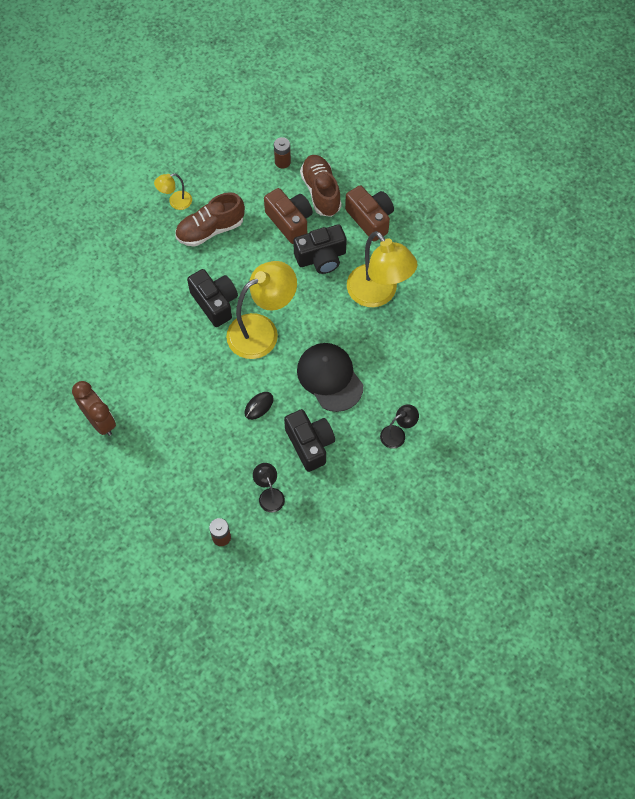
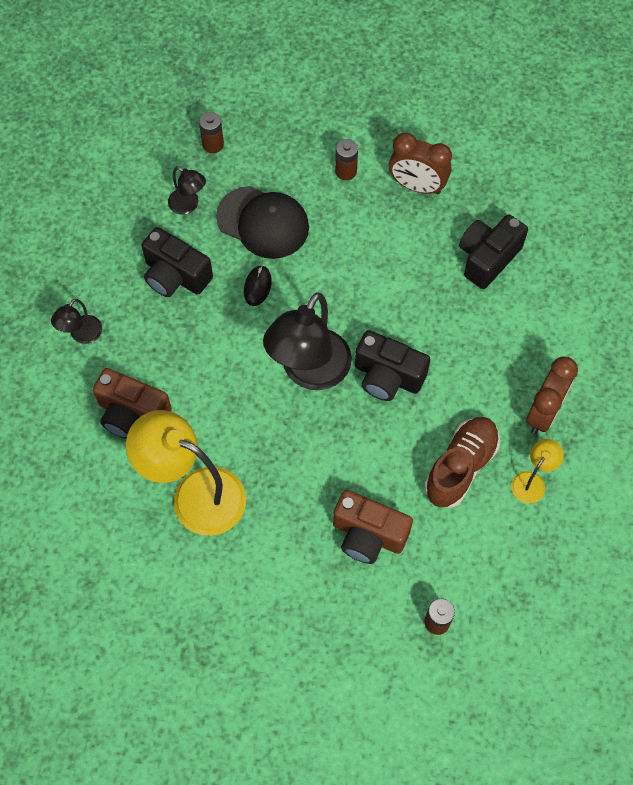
camera: 150 degrees right, 0 degrees up
(138, 234) = (543, 412): none -> brown clock
(140, 460) = (346, 171): none -> brown battery
(262, 331) = (309, 372): yellow lamp -> black lamp
(321, 192) = (355, 603): brown shoe -> none
(321, 258) = (296, 505): black camera -> black camera (487, 258)
(330, 378) = (195, 358): black cap -> black cap (263, 222)
(370, 219) = (264, 598): brown camera -> brown camera (132, 413)

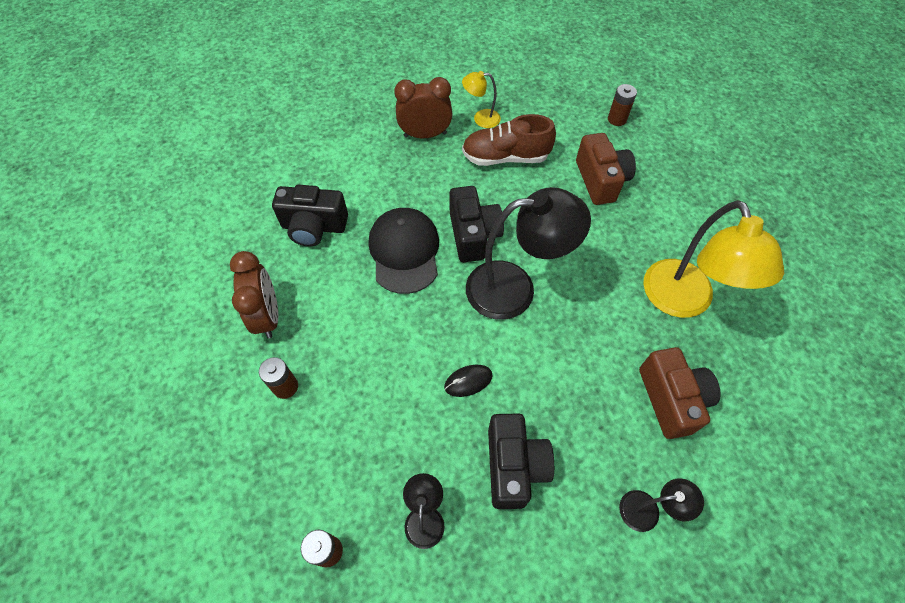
camera: 125 degrees left, 5 degrees down
(263, 222) = (395, 424): black cap -> black cap (404, 252)

